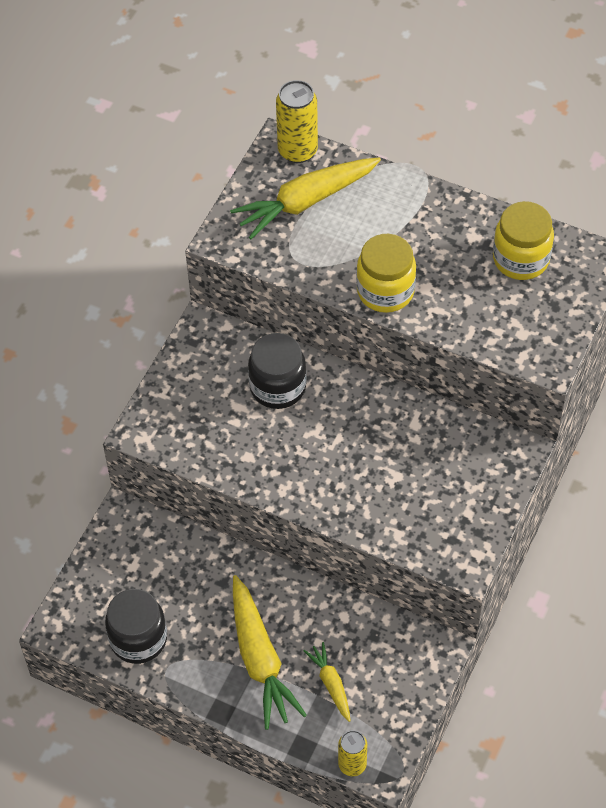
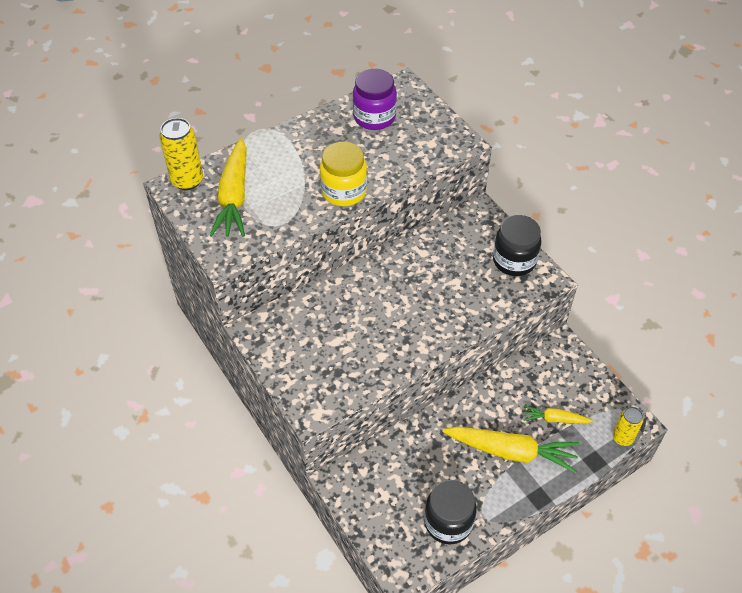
camera: 60 degrees left, 5 degrees down
(278, 387) = (337, 311): black jar -> black jar (514, 261)
(521, 259) = (374, 117): yellow jar -> purple jar

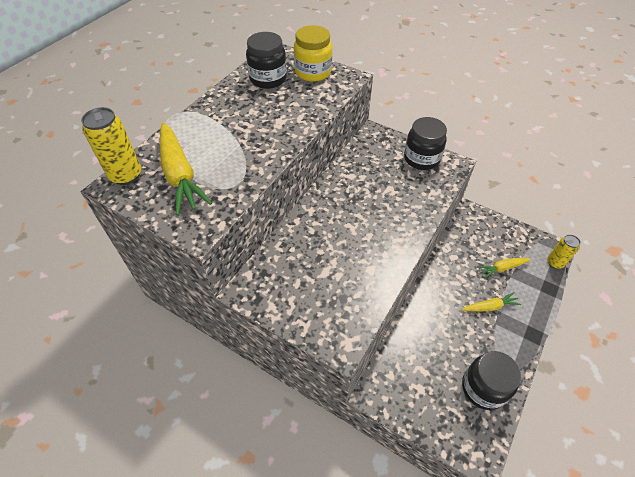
camera: 25 degrees left, 0 degrees up
(344, 191) = (278, 140): yellow jar -> yellow jar (313, 72)
(374, 117) = (268, 79): purple jar -> black jar
(511, 451) = (490, 306): yellow carrot -> yellow carrot, size x0.52

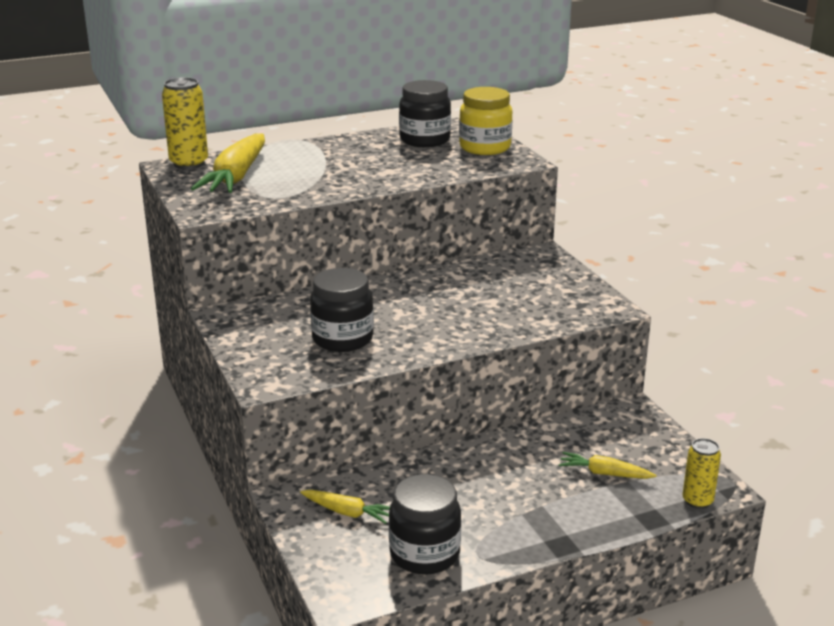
camera: 35 degrees right, 25 degrees down
(421, 159) = (572, 291): black jar -> black jar (342, 339)
(490, 306) = (535, 497): yellow carrot -> yellow carrot (347, 512)

